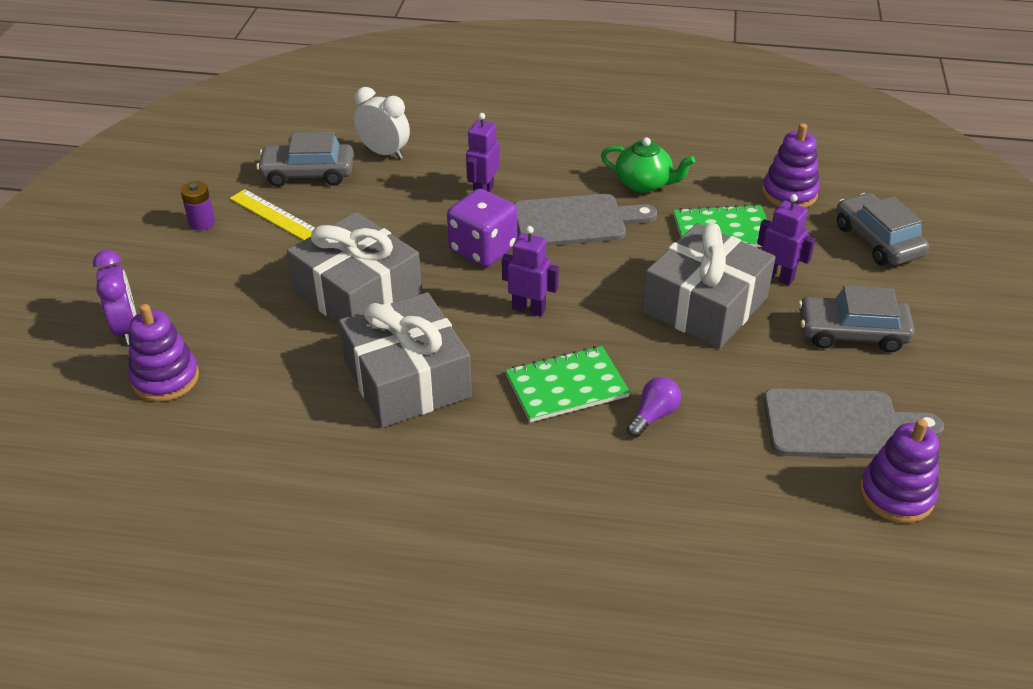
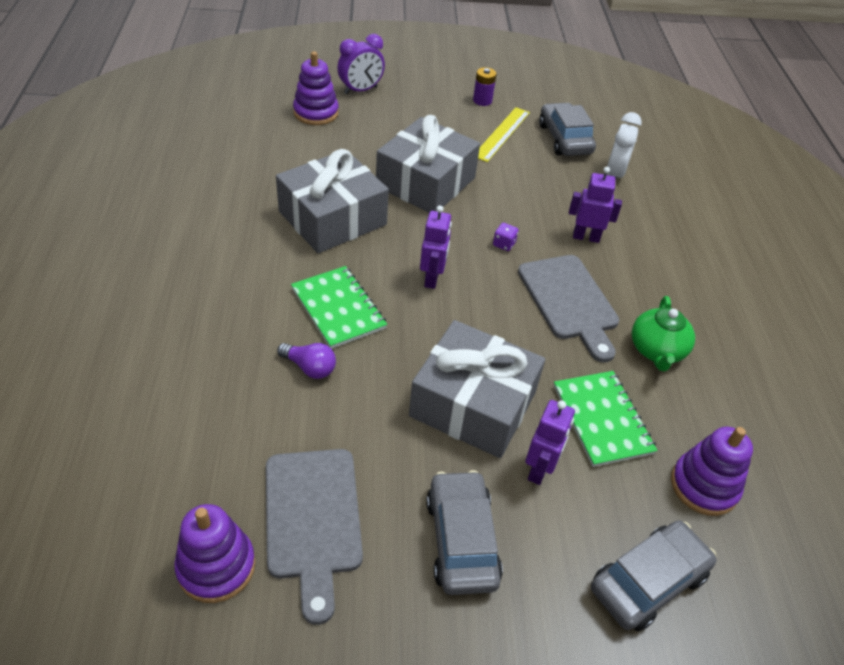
camera: 75 degrees right, 5 degrees up
(483, 249) = (504, 244): purple dice -> purple dice, size x0.41

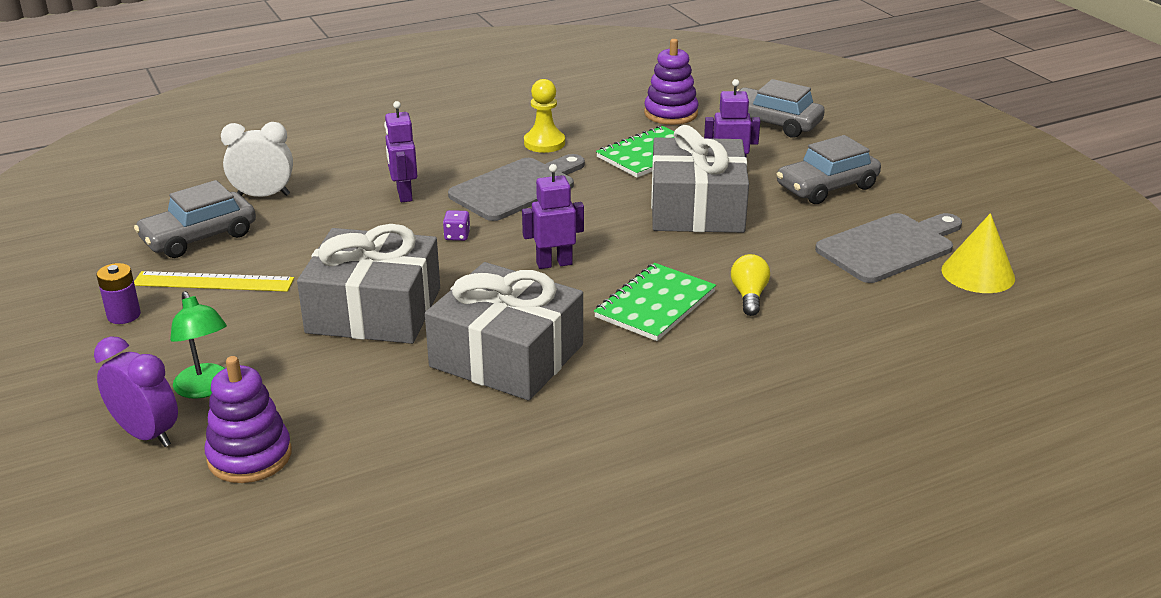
camera: 110 degrees left, 15 degrees down
(216, 566) = (978, 274): purple stacking toy -> yellow cone
(310, 368) = (749, 296): purple light bulb -> yellow light bulb
(387, 112) = (206, 388): none -> green lamp
(656, 351) = (544, 143): green teapot -> yellow pawn

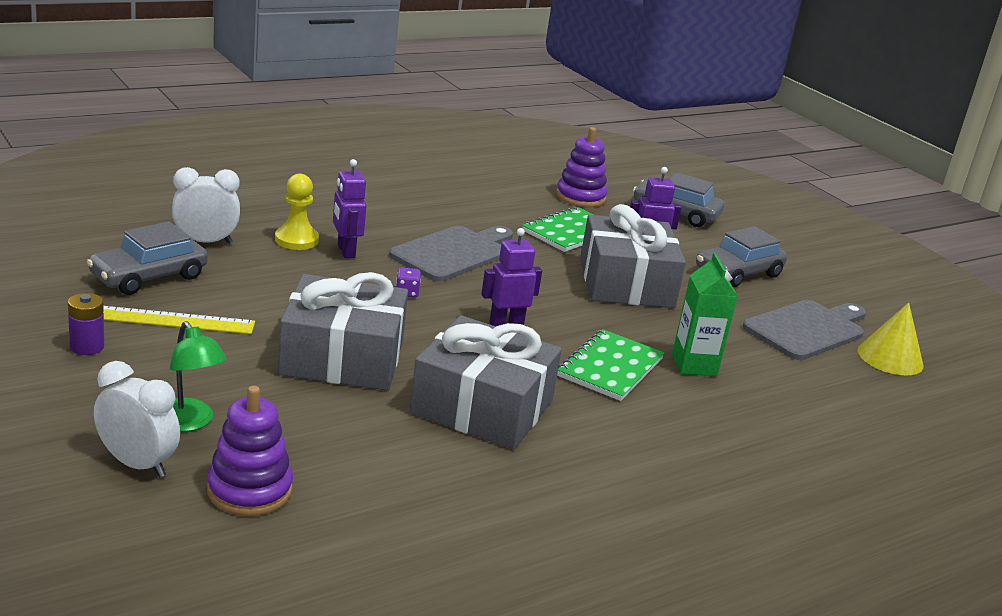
camera: 10 degrees left, 5 degrees down
(146, 434) = (137, 464): purple clock -> white clock
(544, 143) = (469, 214): yellow pawn -> yellow pawn (296, 240)
(749, 296) = (694, 365): yellow light bulb -> green carton

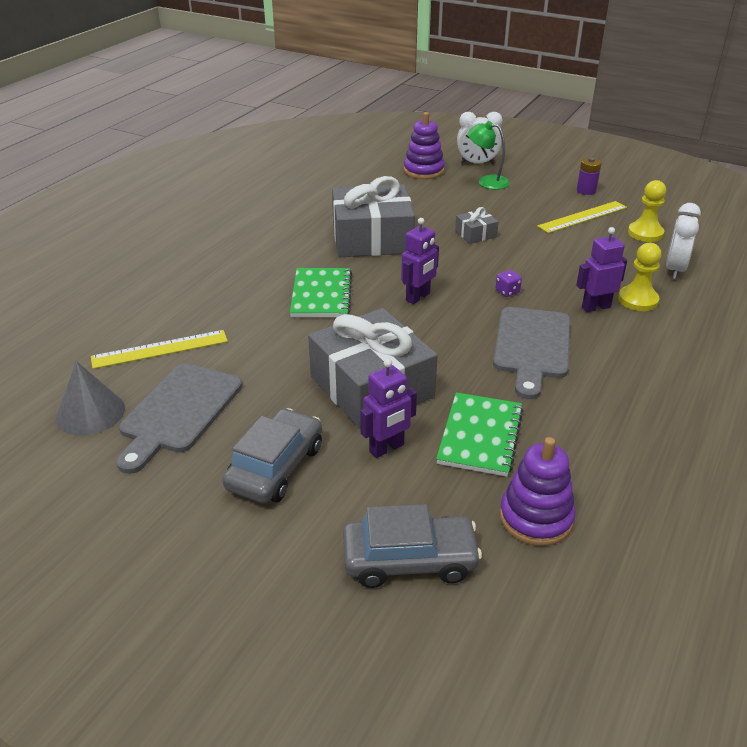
camera: 155 degrees right, 10 degrees up
(149, 276) = (645, 233): grey car -> yellow pawn
(205, 242) = (674, 270): white clock -> white clock turned 150 degrees clockwise
(342, 357) = (475, 234): grey gift -> grey gift, size x0.43
(345, 251) = (595, 307): purple robot -> purple robot turned 60 degrees counterclockwise
(694, 365) = (264, 323): green carton -> none
(817, 384) = (160, 349): none -> yellow ruler
(890, 358) = (90, 413): yellow cone -> grey cone

